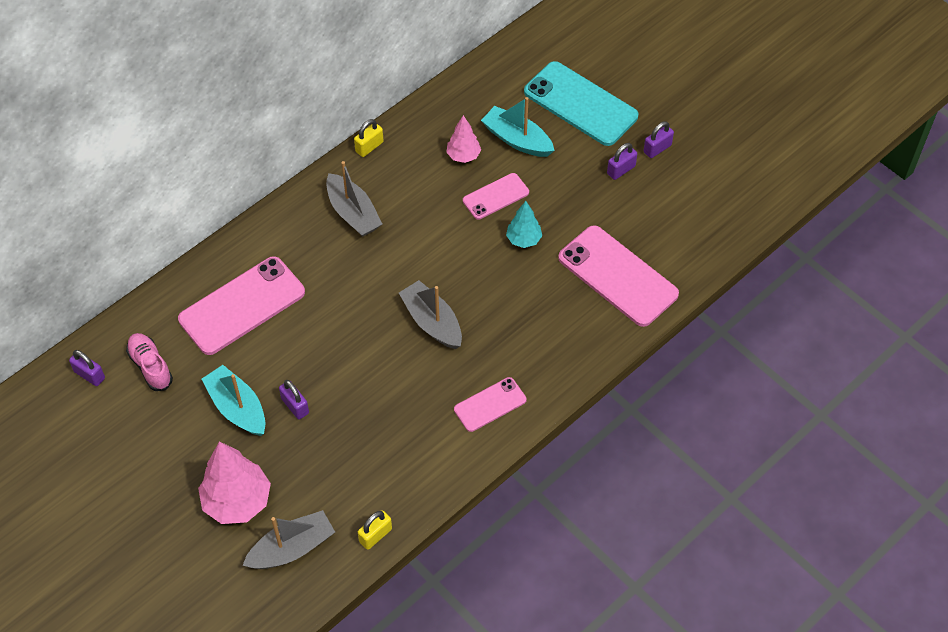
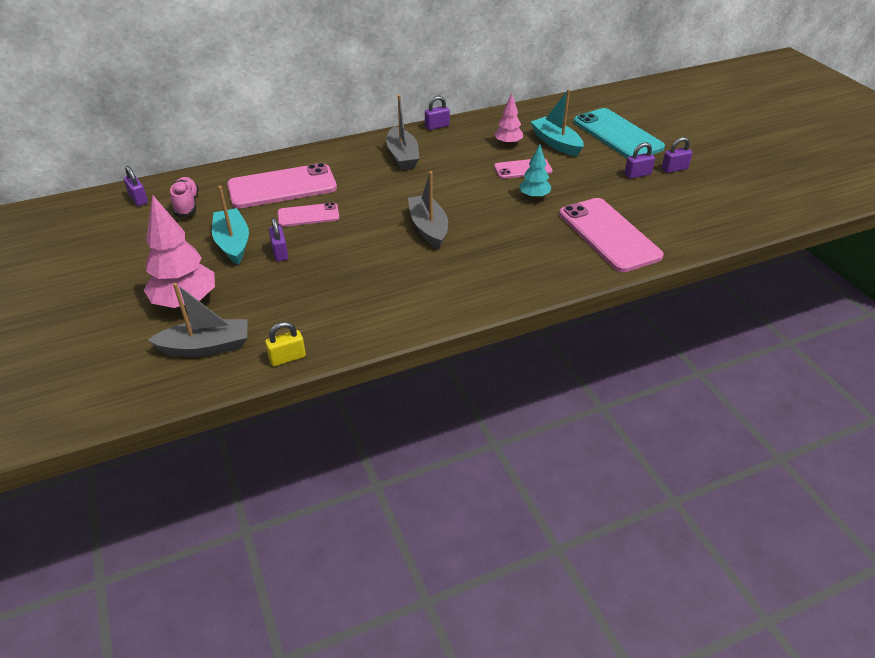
camera: 20 degrees right, 15 degrees down
(369, 147) = (437, 126): yellow padlock -> purple padlock
(490, 405) = (449, 291): pink phone -> pink phone (308, 215)

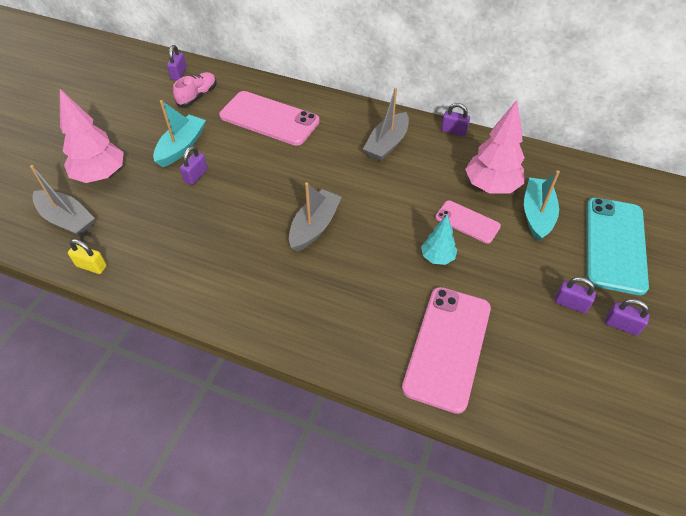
camera: 45 degrees right, 10 degrees up
(308, 215) = (253, 156): pink phone -> none
(508, 143) = (491, 186): pink tree -> pink tree, size x1.78

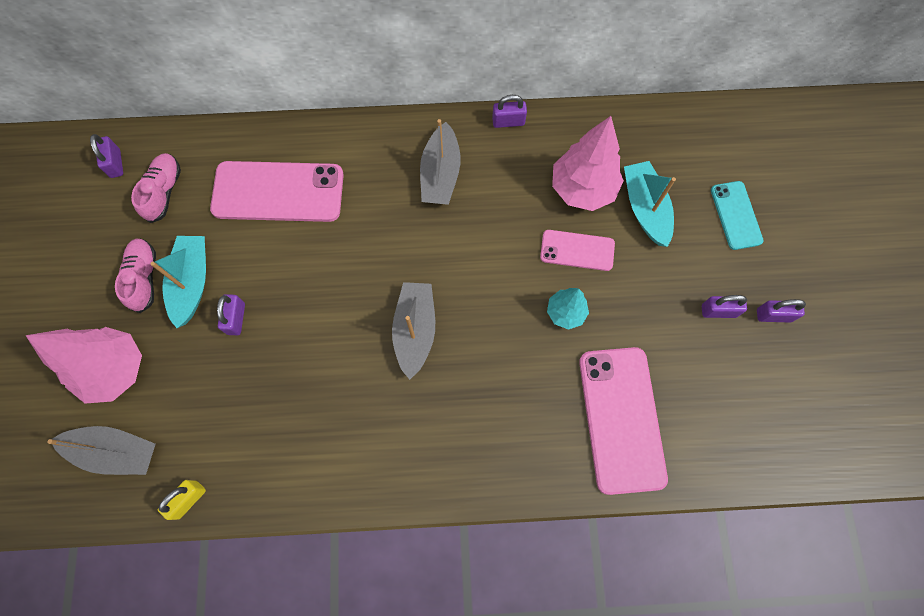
camera: 25 degrees left, 20 degrees up
(91, 266) = (188, 499): yellow padlock -> yellow padlock turned 45 degrees counterclockwise
(154, 134) = (144, 278): none -> pink shoe
(615, 245) = (736, 215): turquoise phone -> turquoise phone, size x0.55

